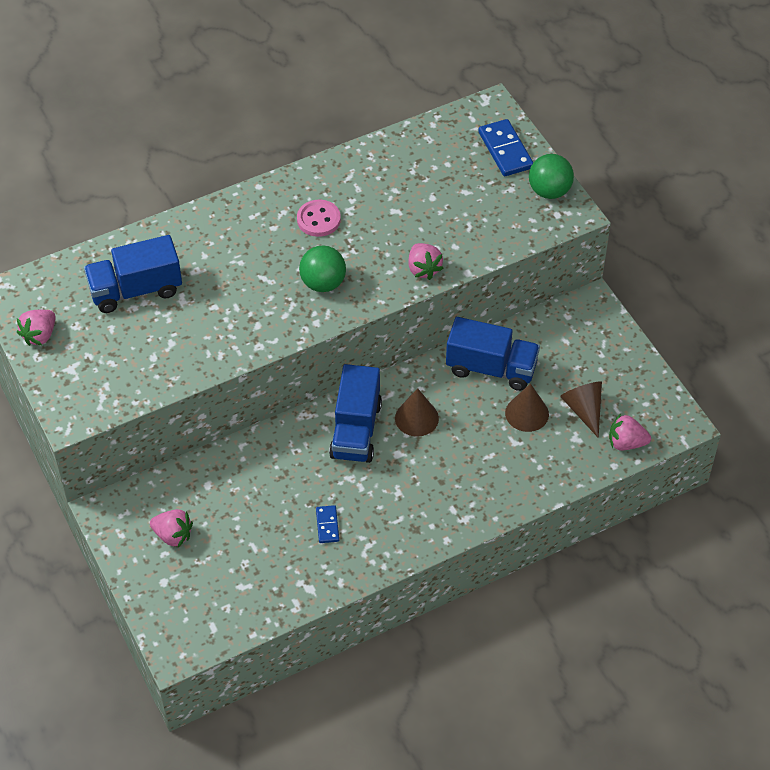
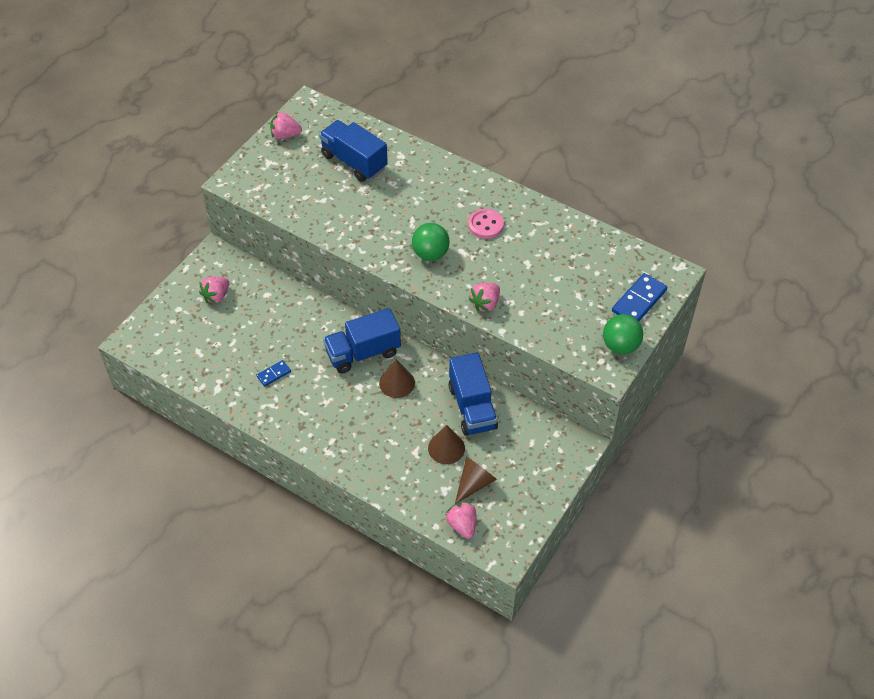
camera: 60 degrees right, 0 degrees up
(173, 535) = (216, 296): pink strawberry -> pink strawberry turned 45 degrees clockwise

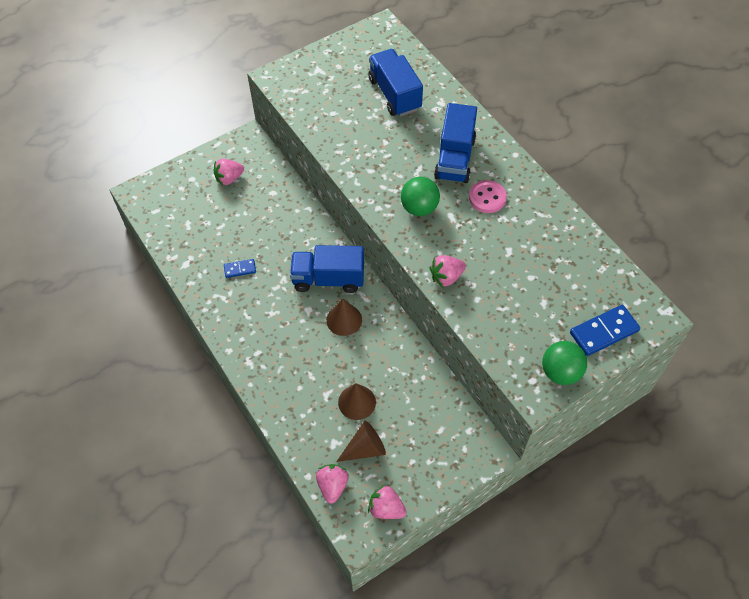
camera: 25 degrees right, 5 degrees up
(285, 135) = (346, 49): pink strawberry -> pink strawberry (386, 508)
(472, 407) = (401, 371): blue truck -> blue truck (455, 158)

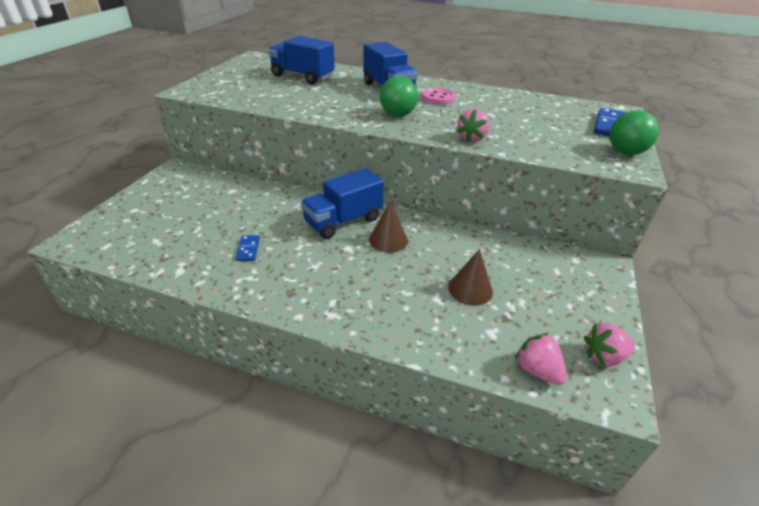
camera: 40 degrees left, 20 degrees down
(229, 178) = (177, 196): pink strawberry -> none
(240, 269) = (248, 249): blue domino -> blue domino turned 45 degrees counterclockwise
(365, 448) = (522, 319): brown cone -> none

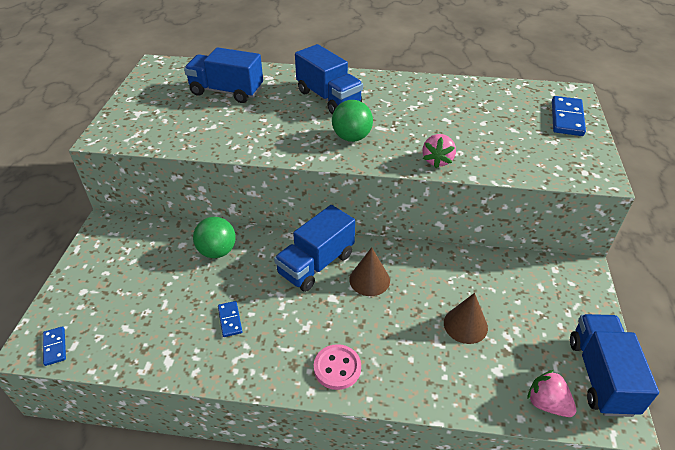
camera: 10 degrees left, 5 degrees up
(90, 244) = (55, 347): none -> blue domino
(438, 98) = (385, 103): pink button -> pink button (337, 368)
(604, 356) = (601, 376): pink strawberry -> blue truck
(625, 152) = (588, 155): green ball -> green ball (217, 251)

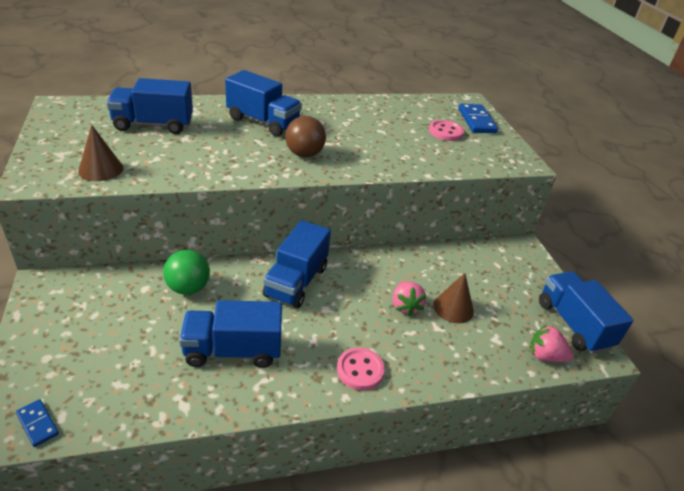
camera: 25 degrees left, 5 degrees down
(230, 320) = (233, 350): blue domino -> blue truck
(351, 137) = (304, 154): green ball -> brown ball
(369, 280) = (353, 286): brown cone -> brown cone (101, 169)
(437, 160) = (391, 165): pink strawberry -> pink strawberry (405, 306)
(521, 128) = (445, 132): none -> pink button

